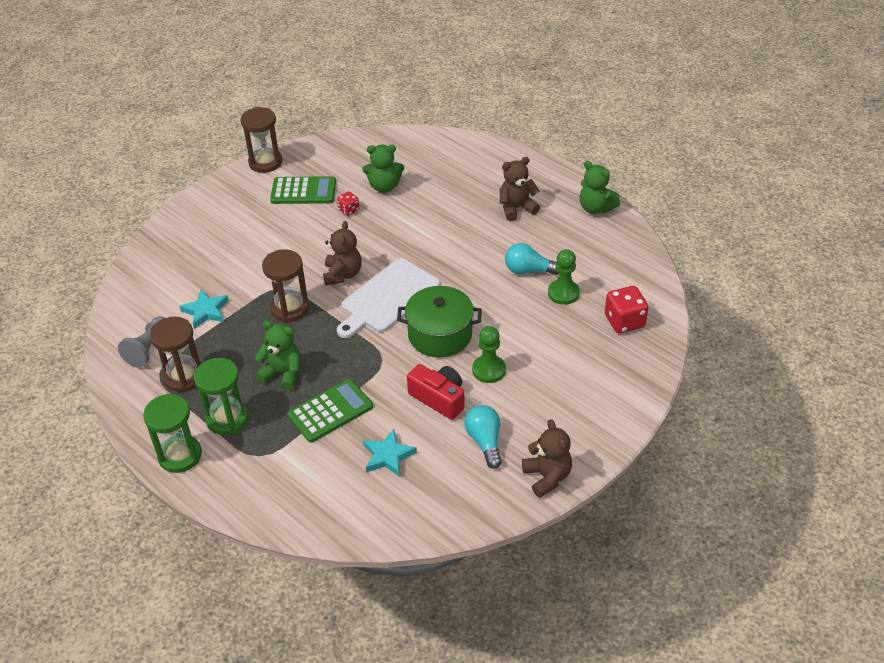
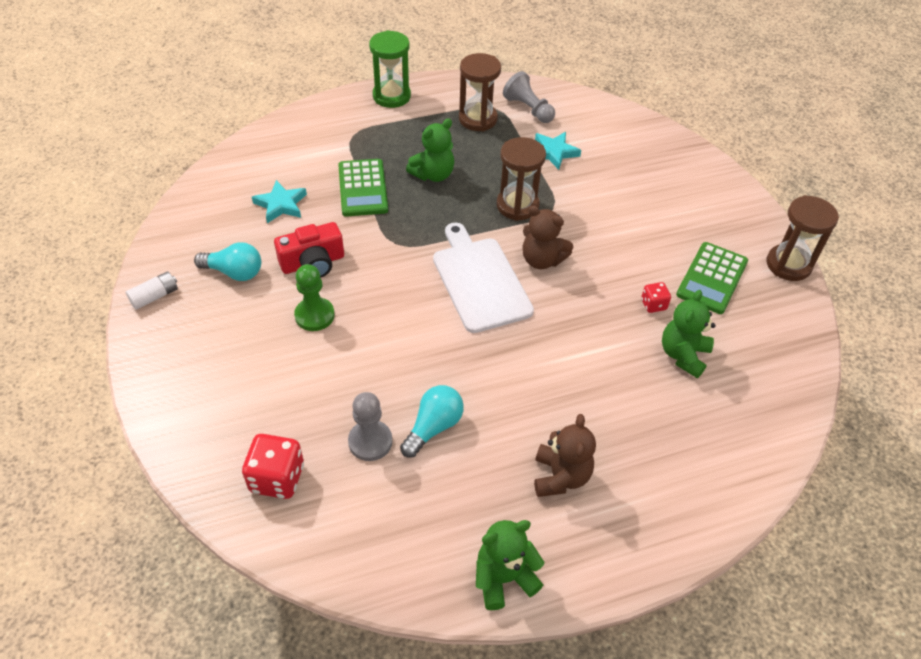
camera: 115 degrees right, 5 degrees up
(227, 419) = (408, 129): green hourglass -> none
(440, 335) = (394, 299): green pot -> none
(547, 477) = (155, 296): brown teddy bear -> white battery
(563, 293) = (370, 441): green pawn -> grey pawn

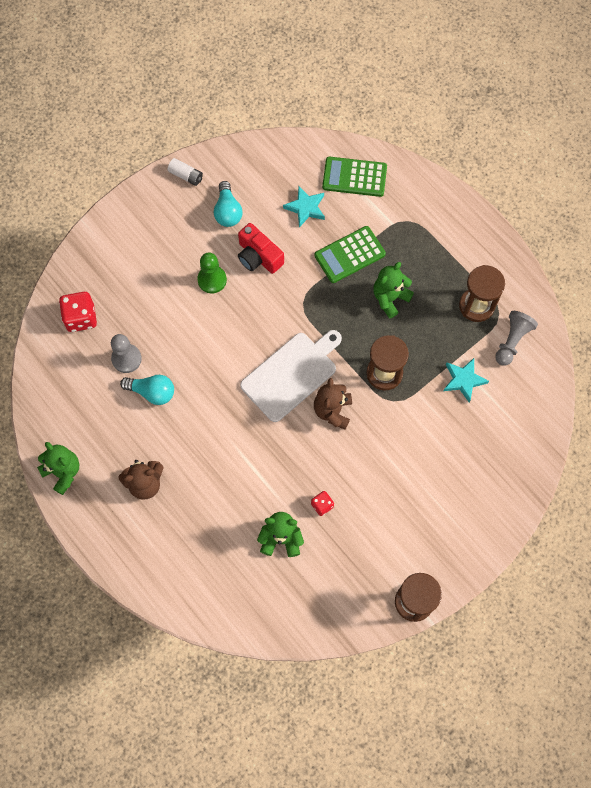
camera: 70 degrees right, 20 degrees up
(391, 96) = (471, 228): green hourglass -> none
(433, 174) = (390, 298): green teddy bear -> green teddy bear turned 105 degrees clockwise
(712, 278) = (370, 543): green calculator -> green calculator (354, 177)

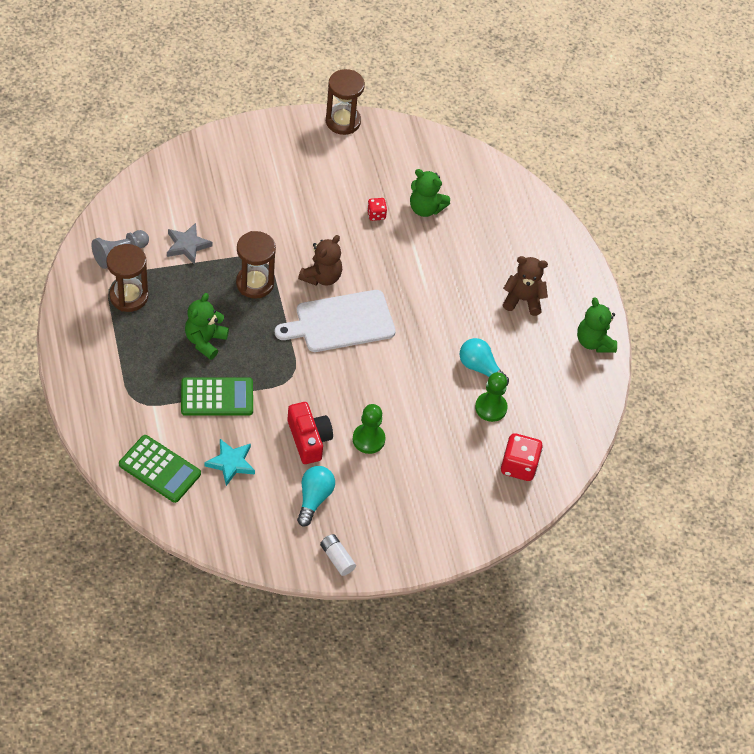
camera: 160 degrees left, 15 degrees down
(126, 359) = (491, 408): grey pawn -> green pawn
(390, 298) = (205, 341): green teddy bear -> green teddy bear turned 135 degrees clockwise
(463, 380) = (187, 245): turquoise star -> grey star

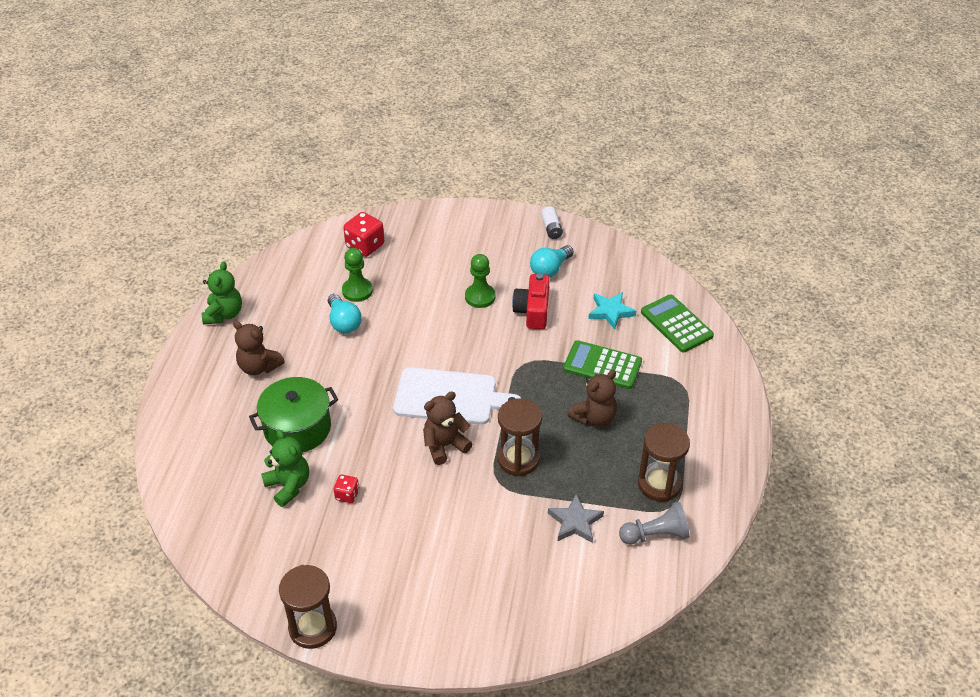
camera: 150 degrees left, 10 degrees down
(205, 341) = (594, 417): green teddy bear -> brown teddy bear
(451, 255) = (297, 428): none -> green pot

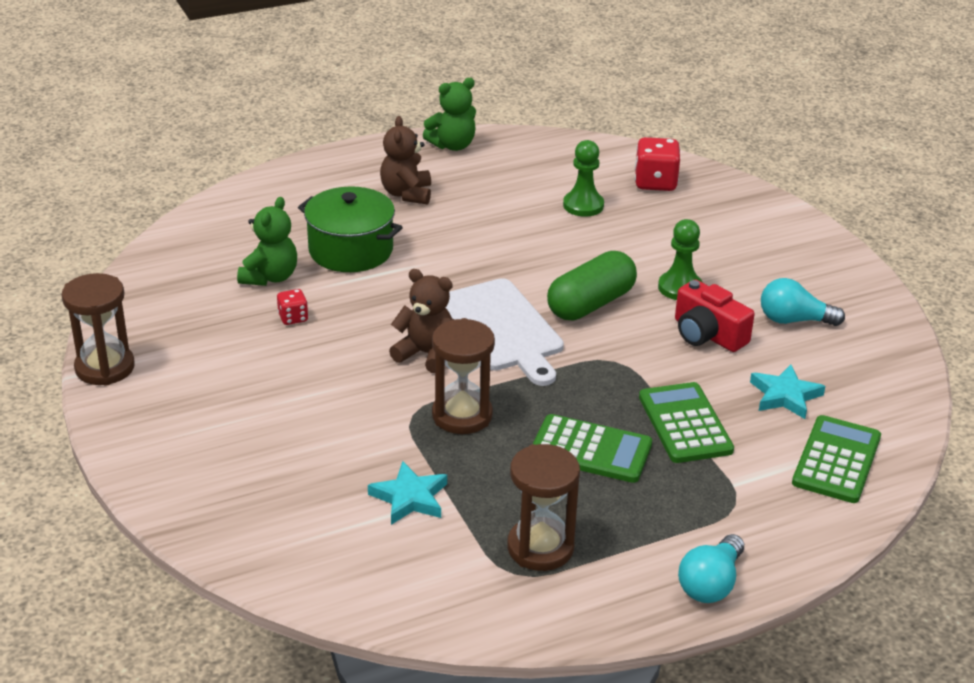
camera: 55 degrees right, 10 degrees down
(344, 322) = (527, 216): turquoise light bulb -> turquoise light bulb (710, 584)
(461, 343) = (591, 304): none -> green capsule
(533, 311) = (707, 334): red camera -> red camera turned 105 degrees counterclockwise
(551, 228) = (865, 294): white battery -> none
(575, 522) = (410, 498): grey star -> turquoise star
(594, 417) = (591, 450): brown teddy bear -> green calculator
(655, 534) = (454, 575): grey pawn -> none

